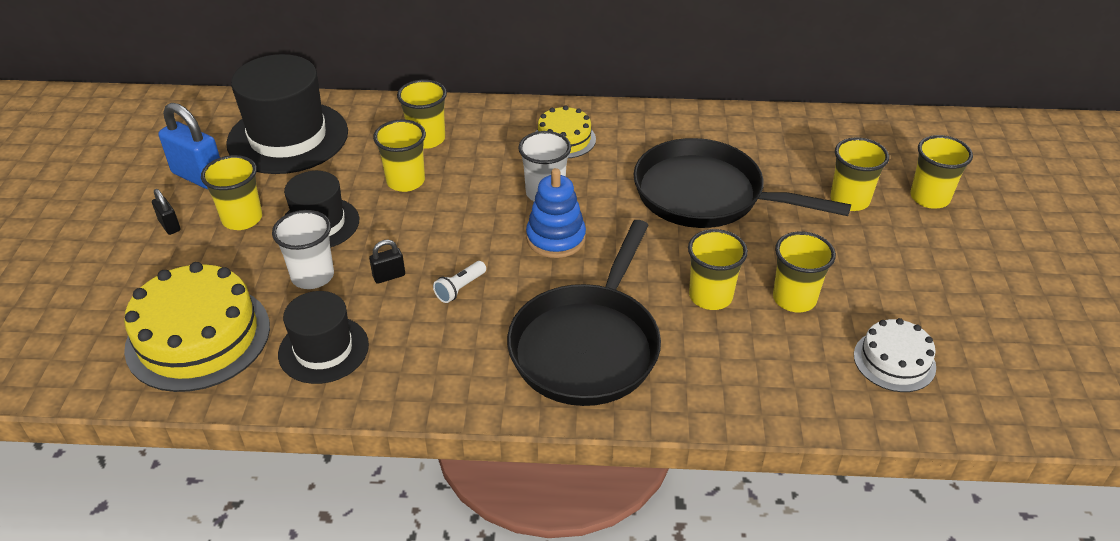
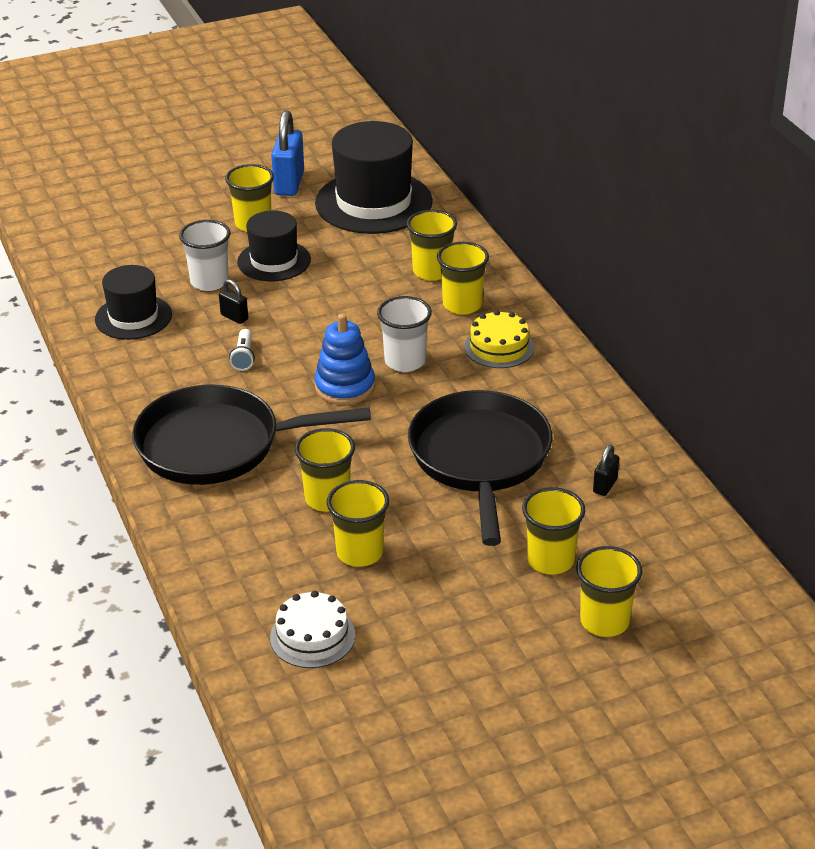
camera: 65 degrees right, 5 degrees down
(170, 226) = (221, 196): black padlock -> black padlock (605, 486)
(198, 337) = (112, 259): yellow cake -> none
(405, 181) = (362, 282): yellow cup -> yellow cup (462, 305)
(460, 288) = (244, 357): white flashlight -> white flashlight turned 105 degrees counterclockwise

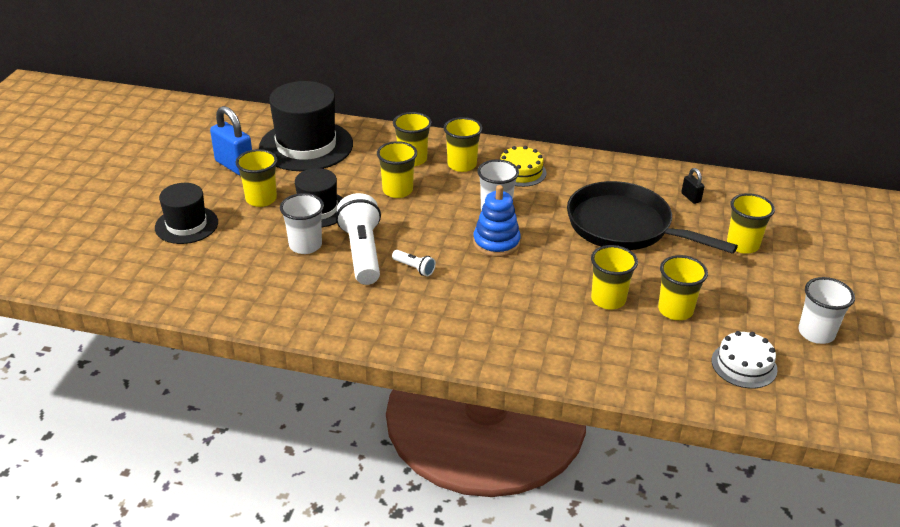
camera: 55 degrees left, 0 degrees up
(133, 317) = (303, 296): black hat -> black hat (186, 225)
(217, 445) = (502, 321): black pan -> none
(234, 317) = (362, 253): black padlock -> white flashlight
(432, 676) = (816, 333): none -> white cup
(604, 621) = (811, 251): yellow cup -> yellow cup (397, 190)

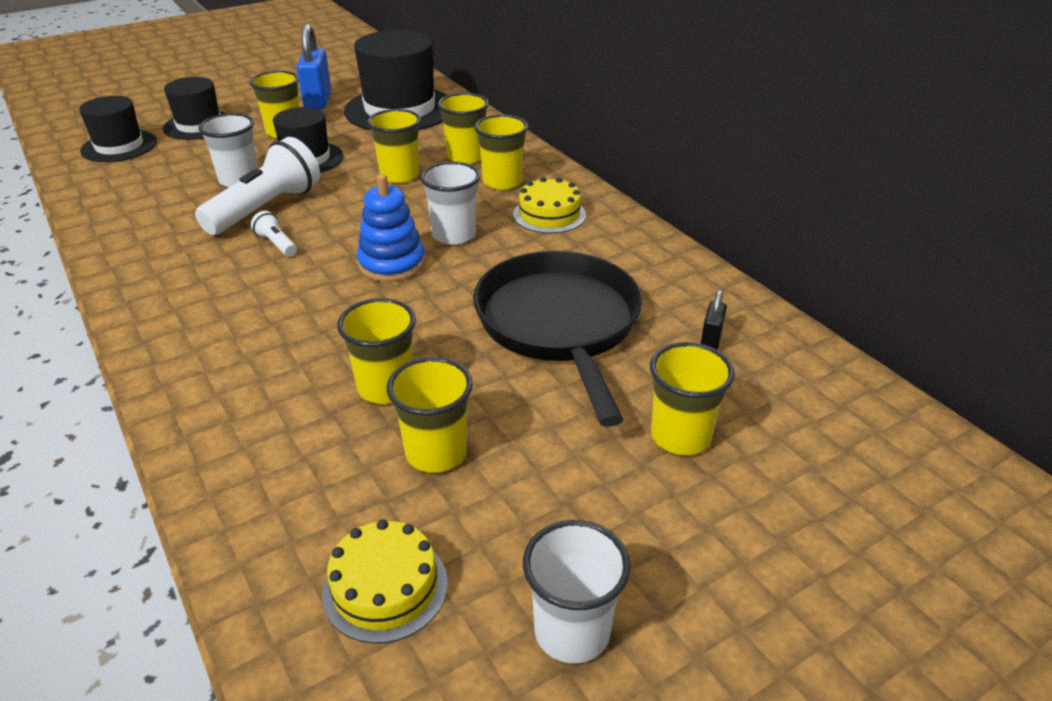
camera: 45 degrees right, 0 degrees up
(161, 269) = (119, 146): none -> black hat
(414, 268) = (276, 244): white flashlight -> white flashlight turned 150 degrees clockwise
(744, 365) = (385, 587): white cake -> yellow cake

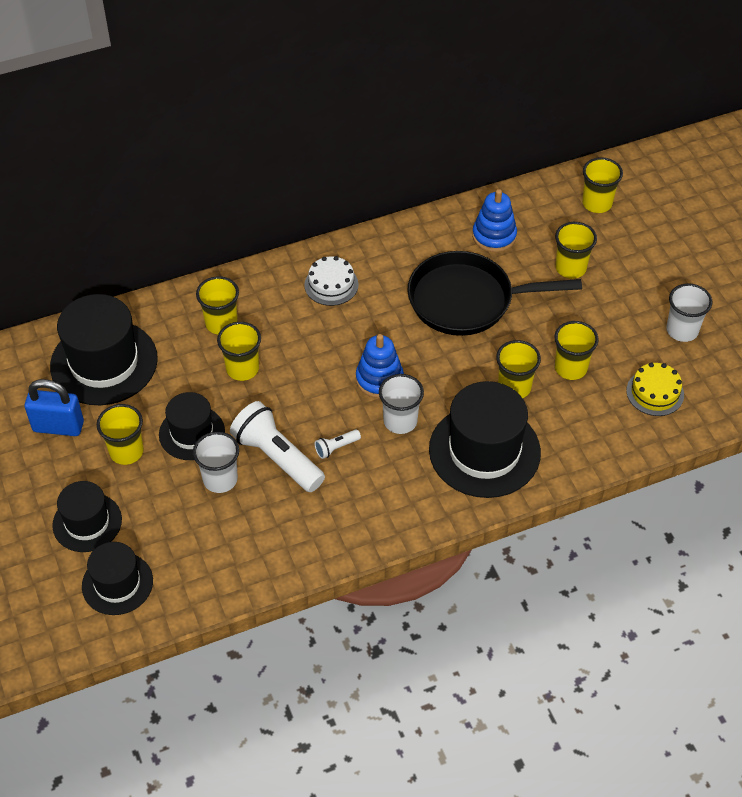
camera: 80 degrees left, 15 degrees up
(256, 366) = (484, 451): none -> black hat
(454, 235) = (347, 342): white cup -> white cup (400, 421)
(502, 181) = (272, 305): yellow cup -> yellow cup (597, 203)
(549, 214) = (331, 284): yellow cake -> white cake
(711, 340) = (494, 236): black padlock -> blue stacking toy

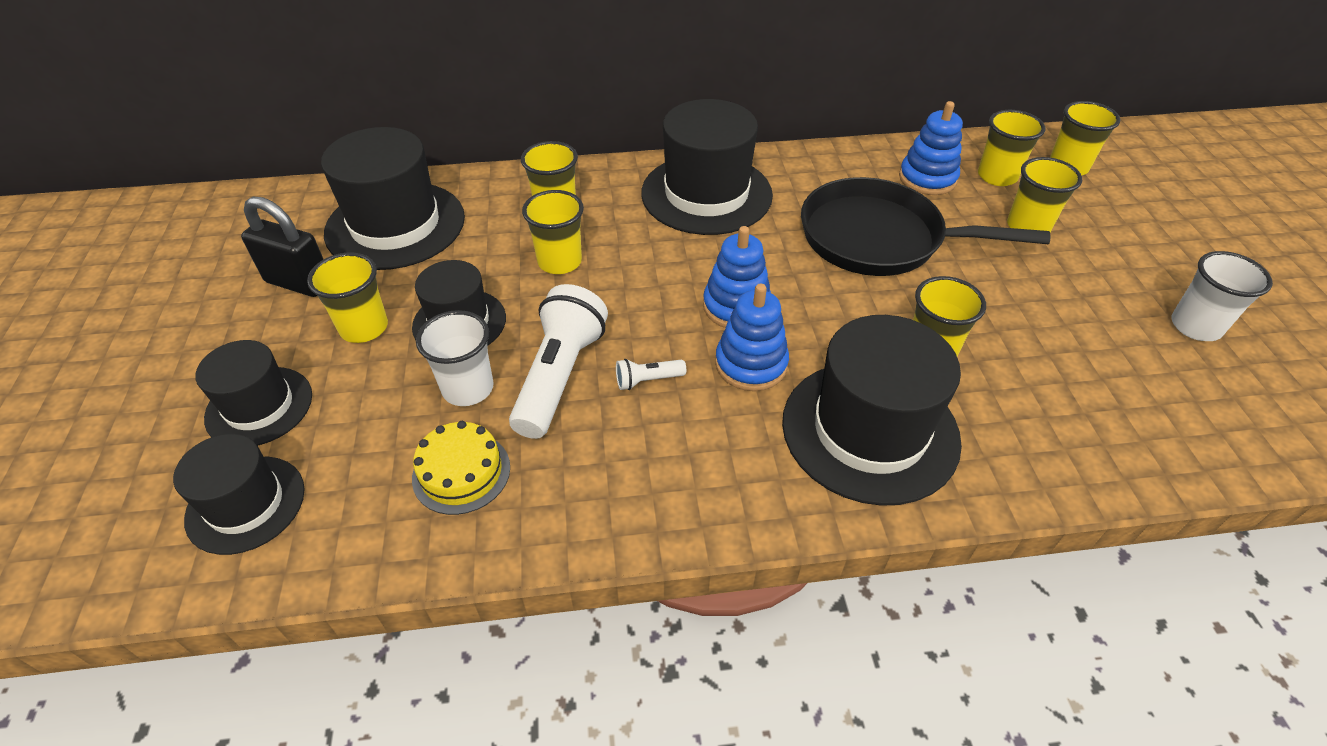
camera: 15 degrees right, 5 degrees down
(58, 426) = (299, 282): blue padlock -> black padlock
(277, 457) = (559, 376): white flashlight -> white flashlight turned 45 degrees clockwise
(331, 284) = (706, 194): white cake -> black hat
(400, 421) = (751, 364): white cup -> blue stacking toy
(570, 368) = (1019, 343): yellow cup -> yellow cup (997, 176)
(655, 392) = (1154, 401): yellow cake -> yellow cake (461, 472)

